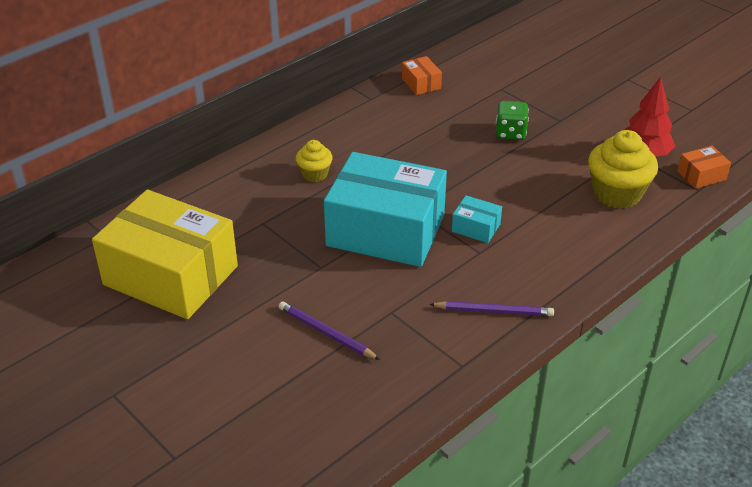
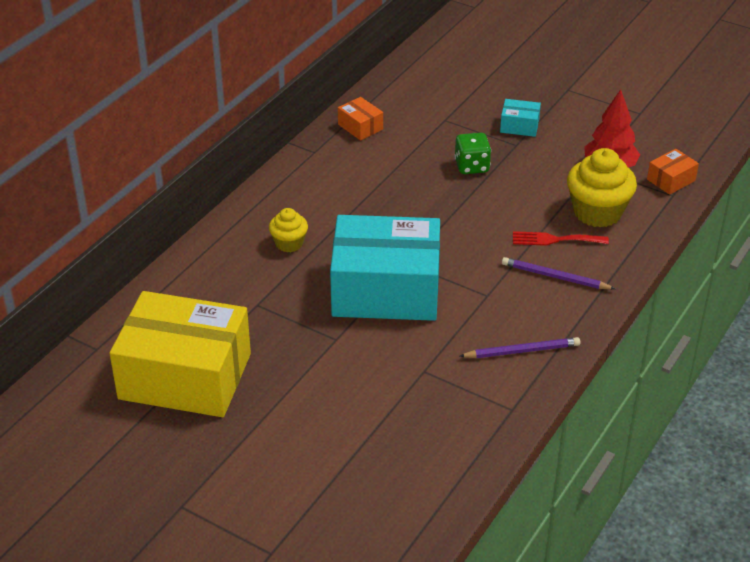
camera: 15 degrees left, 0 degrees up
(326, 333) = (368, 404): purple pencil -> purple pencil (555, 277)
(476, 228) = (474, 271): turquoise box -> turquoise box (519, 126)
(565, 212) = (555, 240): none -> red fork

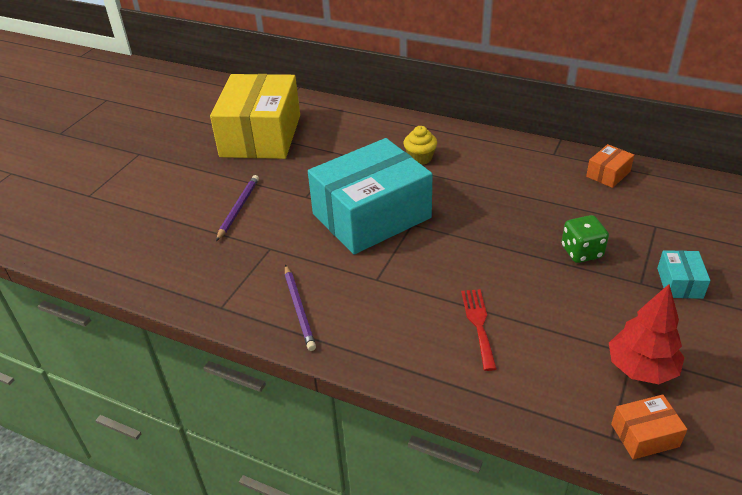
camera: 85 degrees right, 0 degrees up
(386, 290) = (371, 216): turquoise box -> turquoise box turned 60 degrees clockwise
(555, 277) = (415, 327): purple pencil -> purple pencil (238, 208)
(597, 212) = (542, 359): yellow cupcake -> none
(671, 180) = (644, 435): orange box -> orange box turned 60 degrees counterclockwise

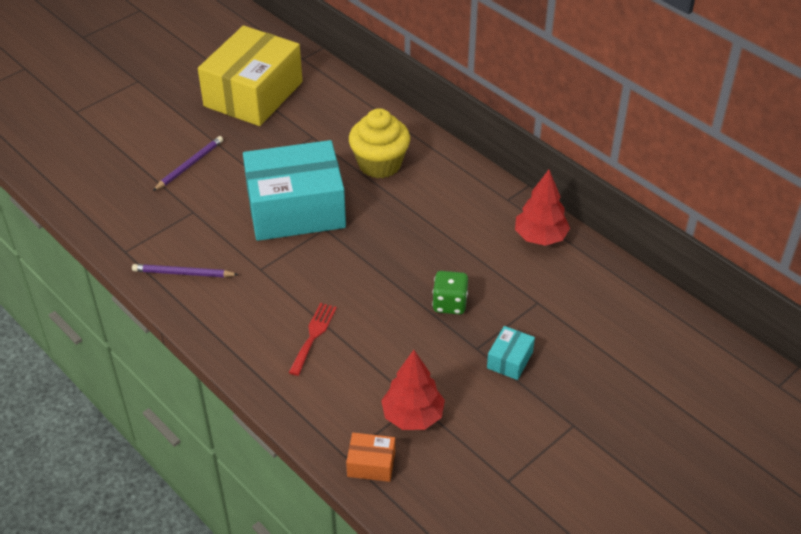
camera: 20 degrees right, 5 degrees up
(299, 309) = (183, 273): purple pencil -> purple pencil turned 90 degrees clockwise
(420, 158) = (379, 164): yellow cupcake -> yellow cupcake, size x1.80
(608, 174) = (540, 237): orange box -> red tree

